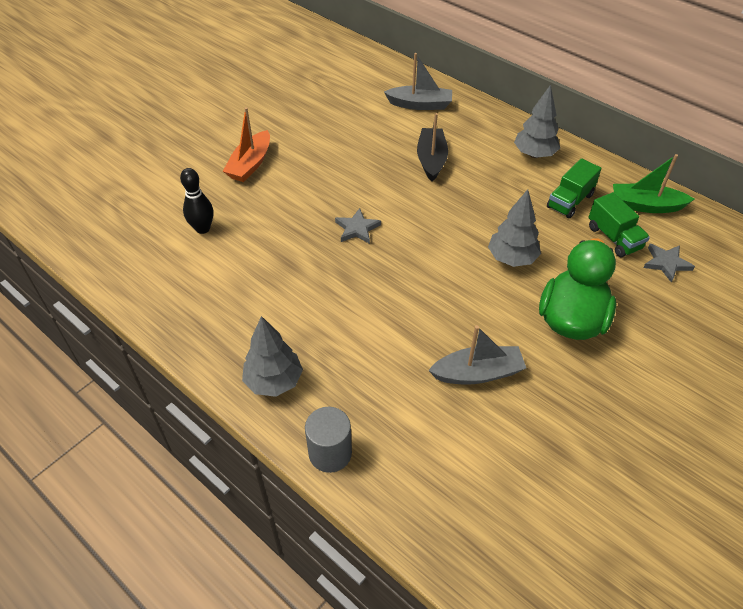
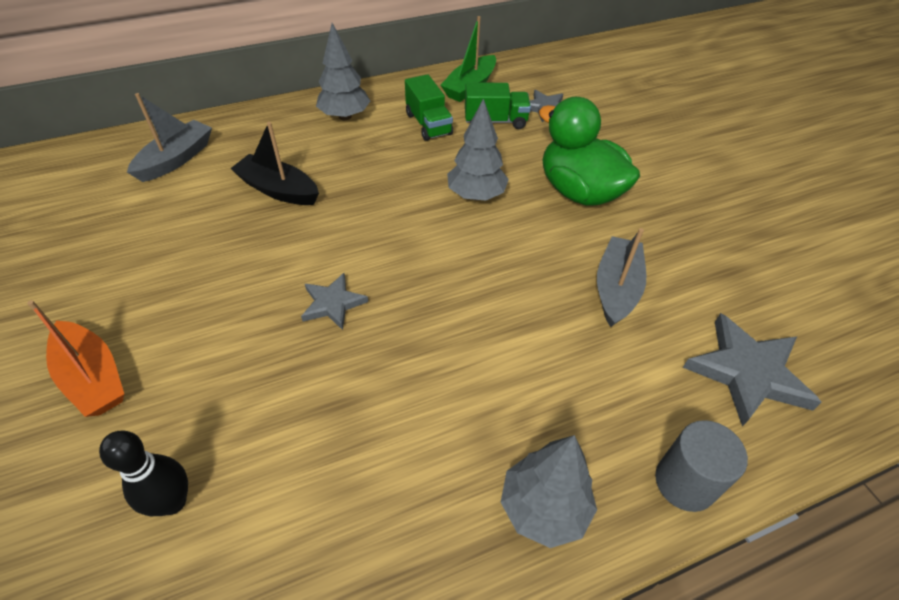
camera: 65 degrees left, 0 degrees up
(450, 478) = (747, 372): none -> grey star

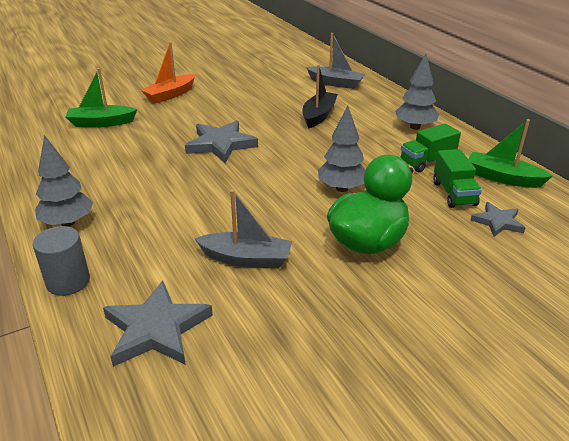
camera: 85 degrees right, 15 degrees down
(172, 502) = (101, 123): black bowling pin -> green boat
(333, 303) = (221, 144): grey star -> grey star, size x1.70

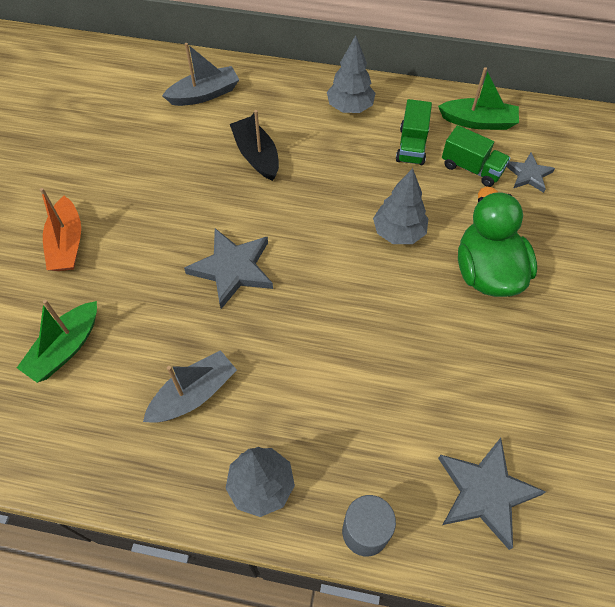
camera: 50 degrees left, 25 degrees up
(246, 259) = (442, 370): grey boat -> grey boat (193, 394)
(503, 178) = (478, 121): green boat -> green boat turned 150 degrees counterclockwise

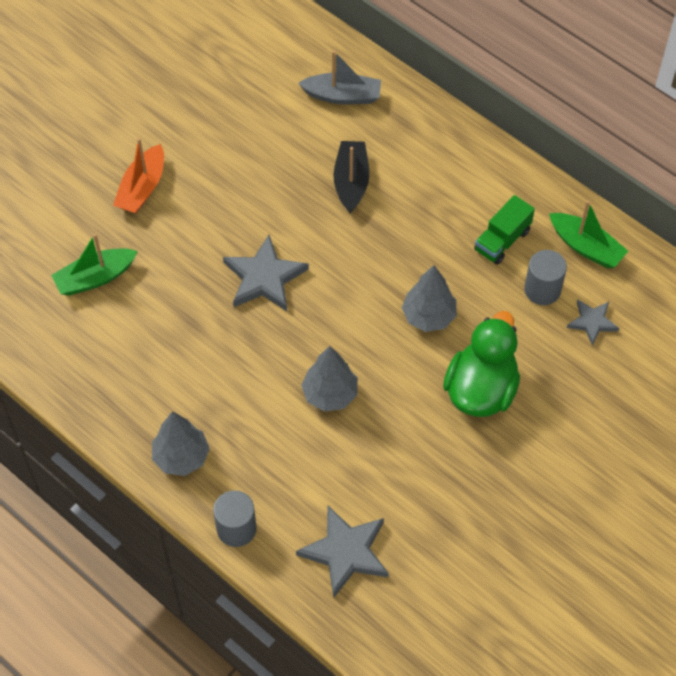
camera: 30 degrees right, 0 degrees up
(193, 394) = (171, 364): grey boat -> none
(350, 107) = (471, 174): grey tree -> grey tree (330, 394)
(471, 168) = (542, 290): green truck -> grey cylinder

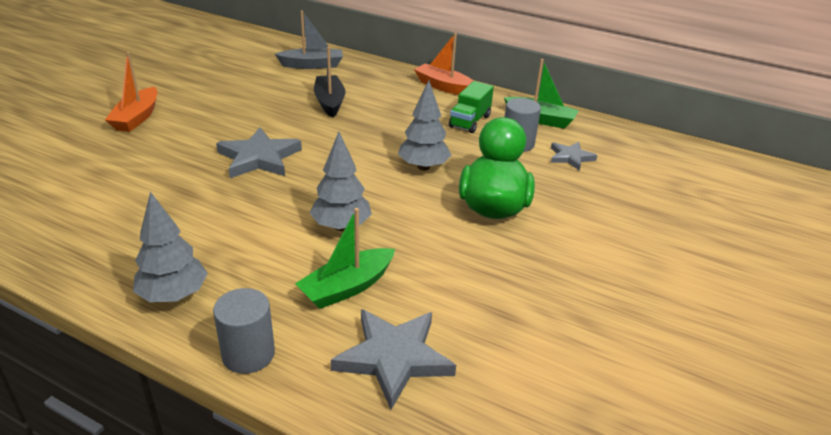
camera: 15 degrees left, 25 degrees down
(95, 277) = (82, 172): green boat -> green boat (347, 287)
(493, 164) = (444, 87): none -> orange boat

